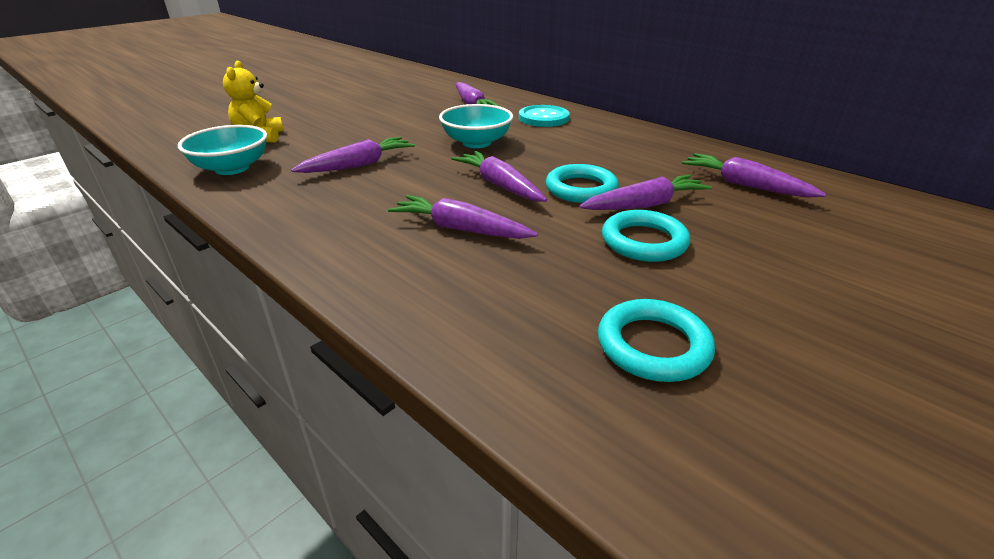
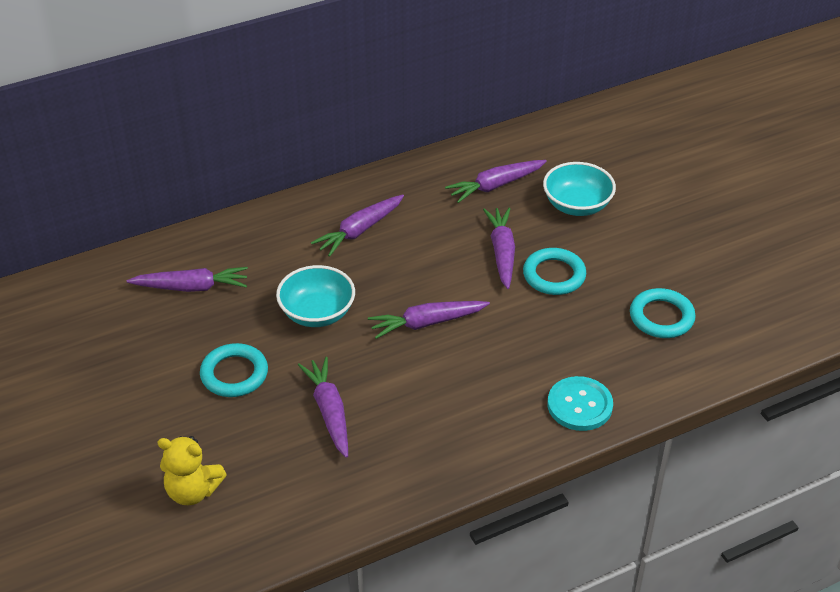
camera: 70 degrees left, 10 degrees up
(232, 168) = (283, 515): turquoise bowl -> turquoise bowl (577, 205)
(460, 229) = (495, 366): purple carrot -> purple carrot (359, 231)
(543, 118) = (274, 244): turquoise button -> turquoise button (579, 405)
(581, 189) = (458, 277): turquoise ring -> turquoise ring (234, 374)

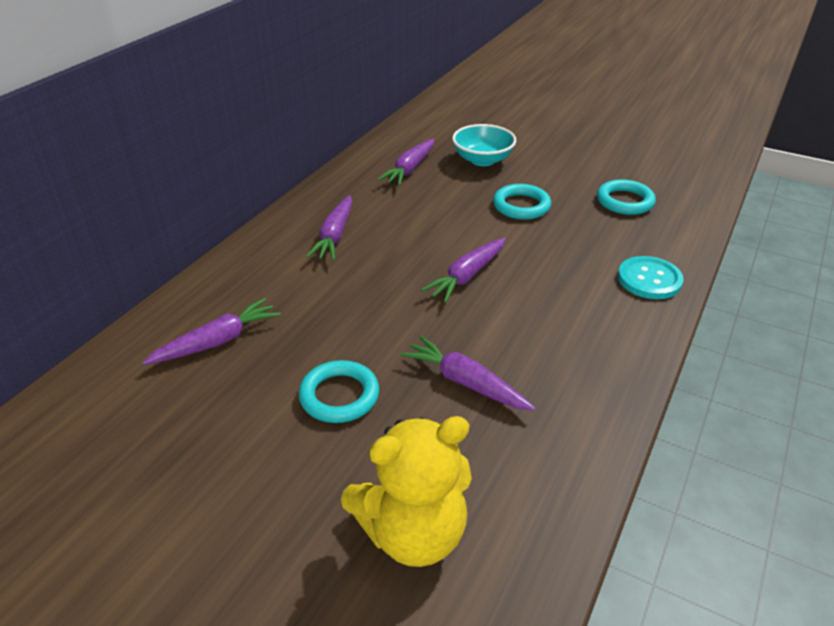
camera: 35 degrees left, 5 degrees down
(193, 491) = (413, 533): yellow teddy bear -> yellow teddy bear, size x1.52
(317, 313) = (365, 309): turquoise bowl -> none
(502, 252) = (466, 206): purple carrot -> none

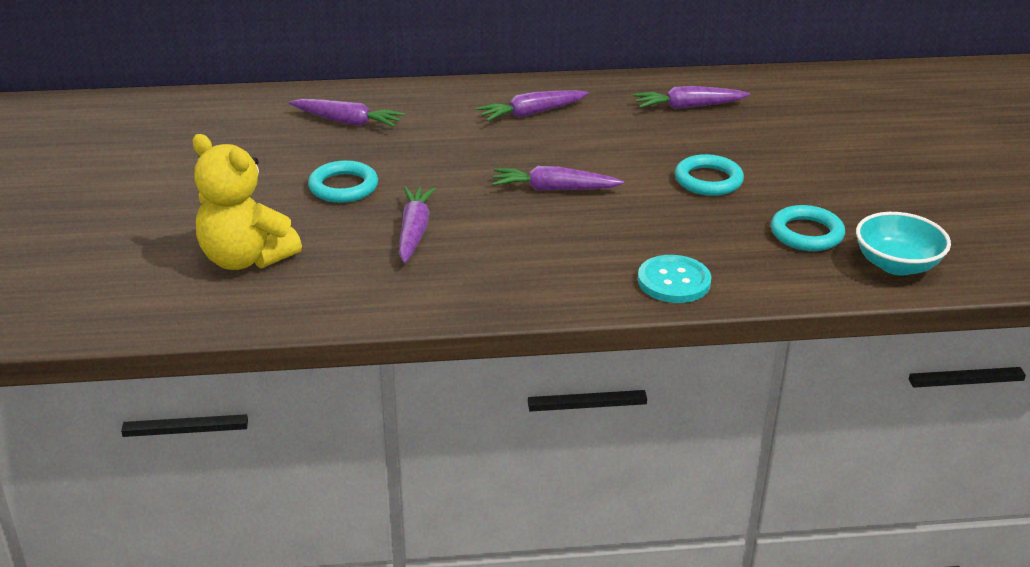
camera: 55 degrees right, 5 degrees down
(482, 160) = (765, 135): turquoise bowl -> turquoise bowl (896, 265)

